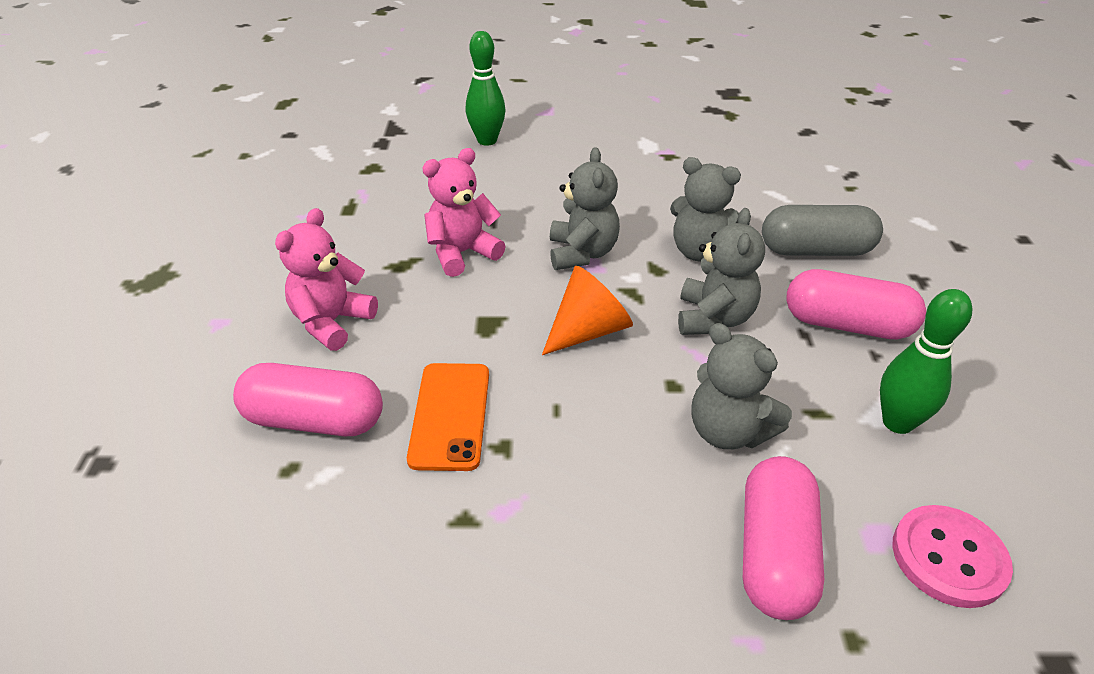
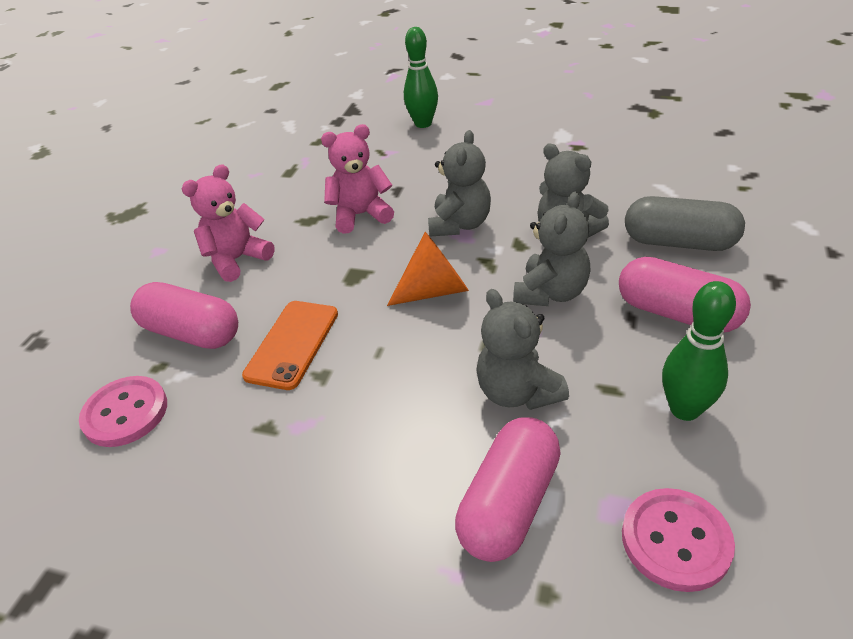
camera: 20 degrees right, 0 degrees up
(272, 534) = (125, 413): none -> pink button

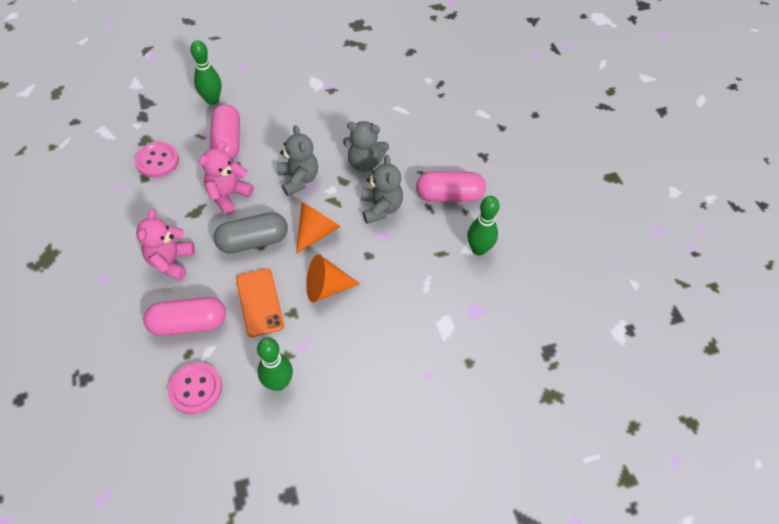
camera: 40 degrees left, 15 degrees up
(224, 459) = (278, 383): none -> green bowling pin
(393, 363) = (326, 288): none -> orange cone
(509, 504) = (431, 332): pink capsule -> pink capsule (227, 142)
(517, 392) = (400, 275): grey teddy bear -> none
(675, 540) = (505, 314): pink button -> pink button (157, 161)
(679, 242) = (427, 148): grey capsule -> grey capsule (253, 241)

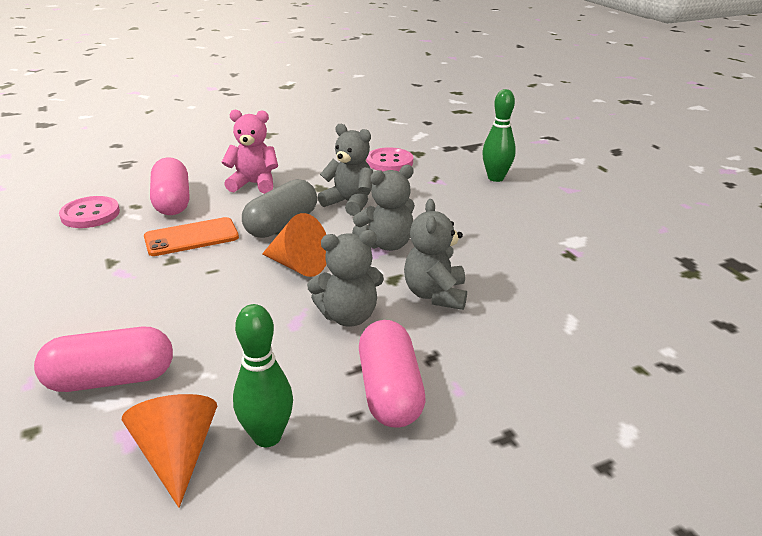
camera: 85 degrees right, 25 degrees down
(227, 142) = (433, 194): pink capsule -> pink capsule (111, 379)
(228, 195) = (349, 203): pink teddy bear -> grey teddy bear
(253, 241) = (281, 224): grey capsule -> grey capsule turned 60 degrees clockwise
(278, 383) = (75, 260): green bowling pin -> none
(326, 288) = (205, 280): orange cone -> orange cone (177, 455)

